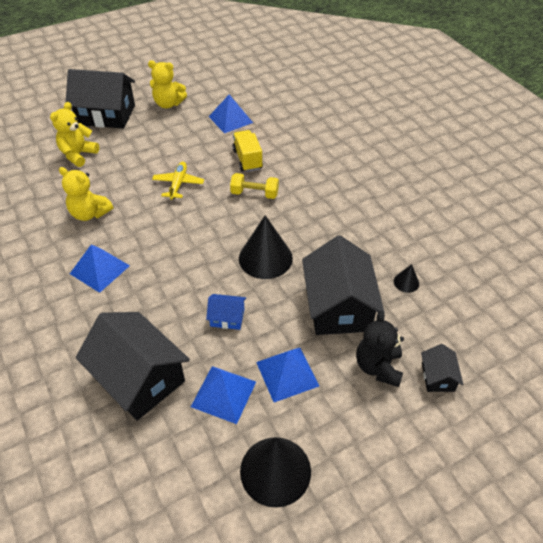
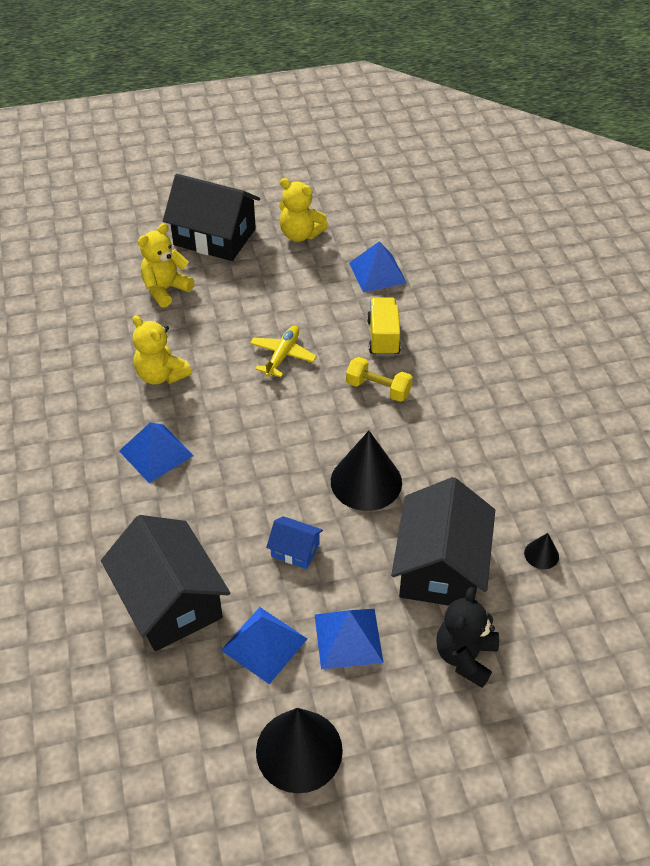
camera: 15 degrees right, 0 degrees up
(438, 377) = (538, 687): black house -> none

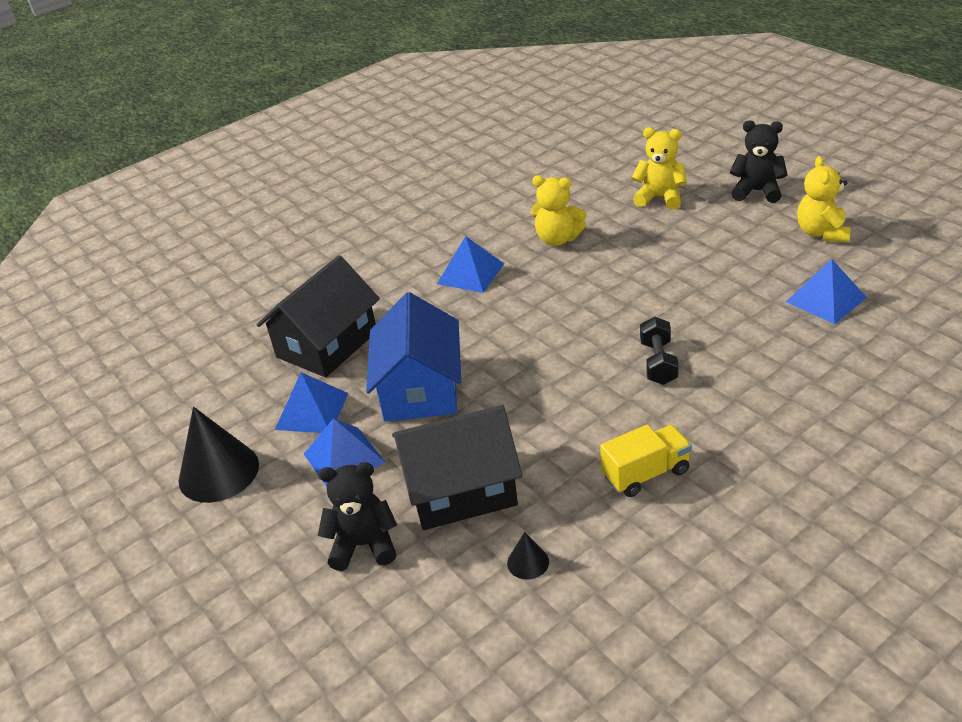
camera: 70 degrees right, 10 degrees down
(161, 375) = (557, 239): yellow teddy bear -> yellow teddy bear turned 90 degrees counterclockwise
(214, 237) = (757, 191): black house -> black teddy bear
(282, 355) = (644, 289): yellow plane -> none
(295, 550) = (420, 389): blue house -> blue house, size x2.18
(366, 481) = (531, 400): black cone -> none
(378, 389) = (658, 363): yellow dumbbell -> black dumbbell
(383, 337) = (734, 339): yellow truck -> yellow truck (646, 473)

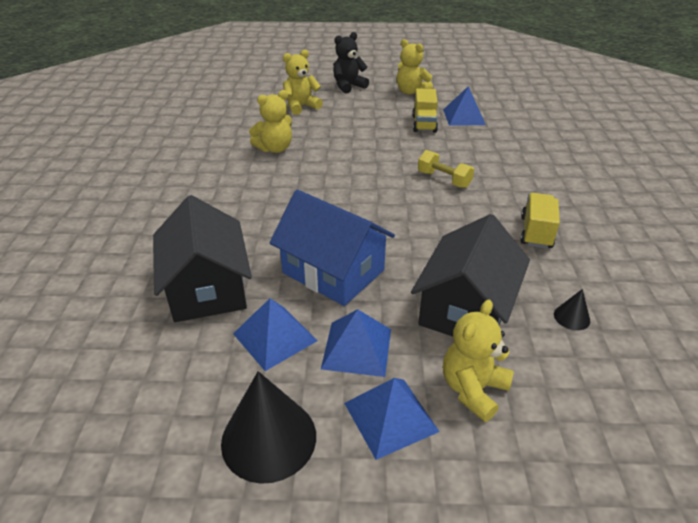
camera: 55 degrees left, 0 degrees up
(364, 545) = (473, 389): black teddy bear -> yellow teddy bear
(470, 273) = (247, 191): blue pyramid -> blue pyramid (390, 417)
(658, 363) = (444, 179): black dumbbell -> yellow dumbbell
(758, 285) = (424, 124): none -> yellow truck

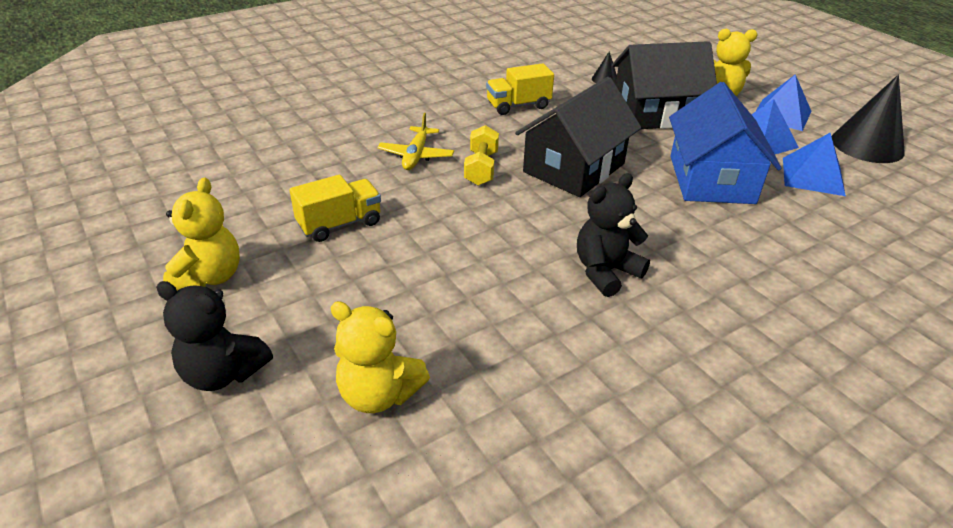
camera: 125 degrees left, 0 degrees up
(207, 288) = (840, 236): black house -> black house (574, 168)
(275, 149) = (563, 338): yellow teddy bear -> none
(299, 178) = (605, 272): none -> black teddy bear
(464, 117) = (286, 198): blue pyramid -> none
(481, 163) = (416, 155): none -> yellow plane

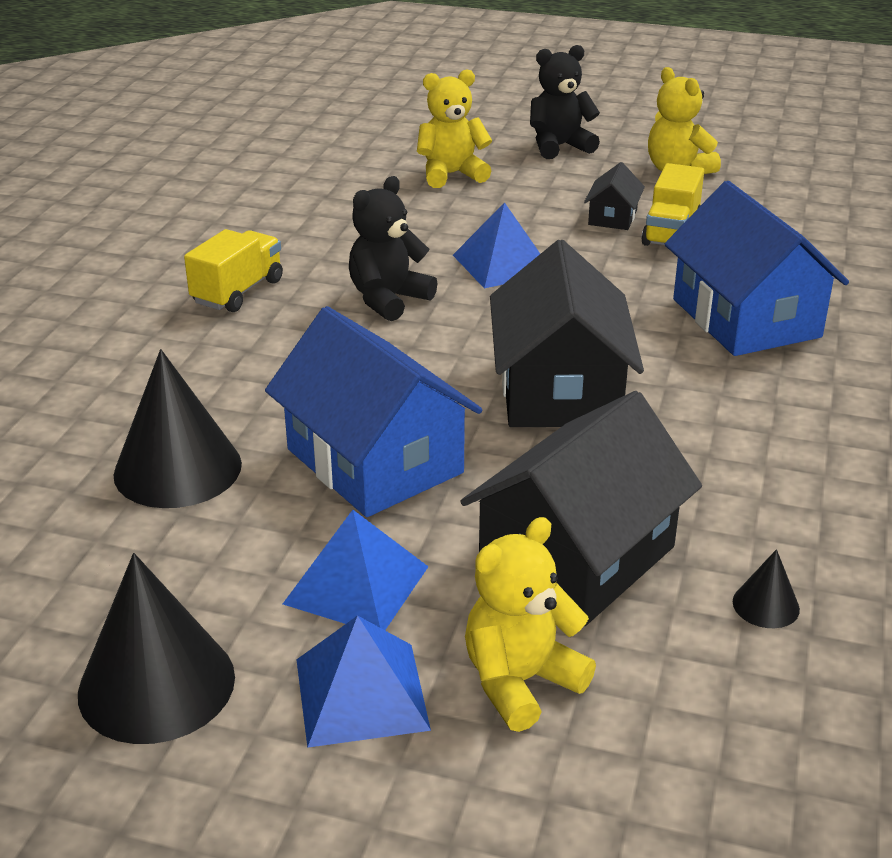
camera: 140 degrees right, 5 degrees down
(347, 258) = (612, 217): none -> black house
(416, 155) = (746, 318): yellow plane -> blue house
(481, 168) = (655, 338): yellow dumbbell -> none
(518, 106) = (782, 455): yellow truck -> yellow truck (238, 292)
(605, 272) = (388, 299): black teddy bear -> black teddy bear turned 150 degrees counterclockwise
(812, 176) = (231, 544): blue pyramid -> blue pyramid (502, 264)
(829, 221) = (178, 469): none -> black cone

